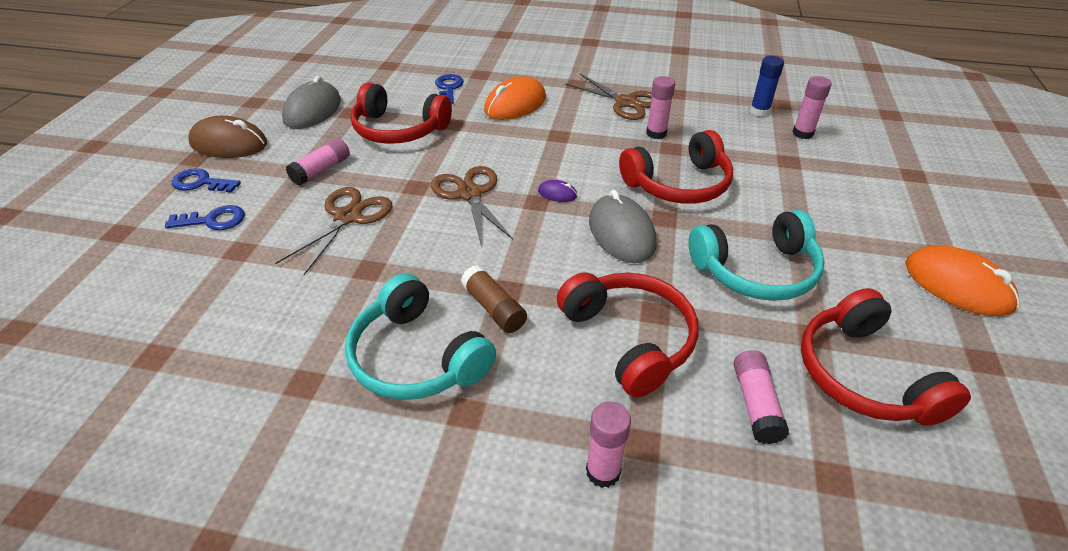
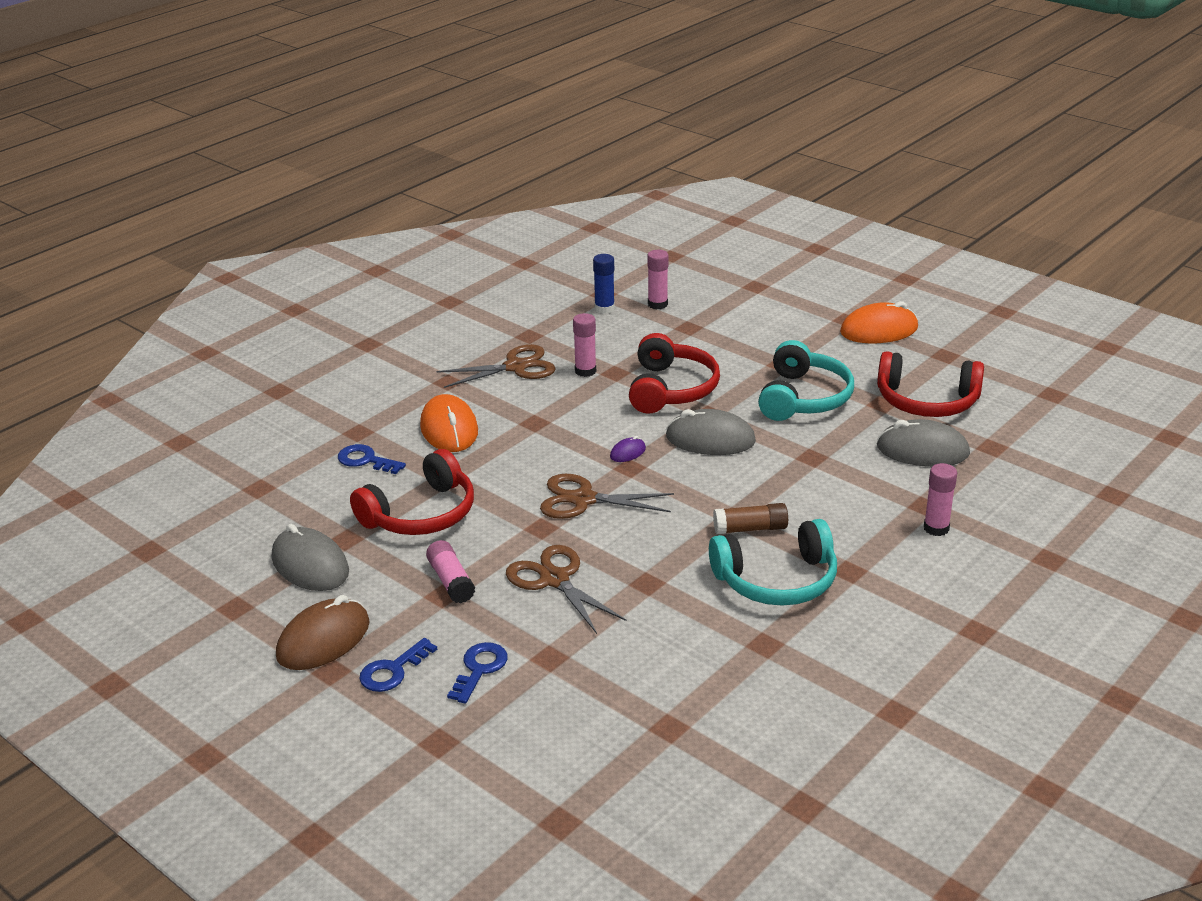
camera: 60 degrees left, 10 degrees down
(629, 339) = (830, 477): red headphones -> none
(755, 404) = (922, 450): pink glue stick -> grey mouse

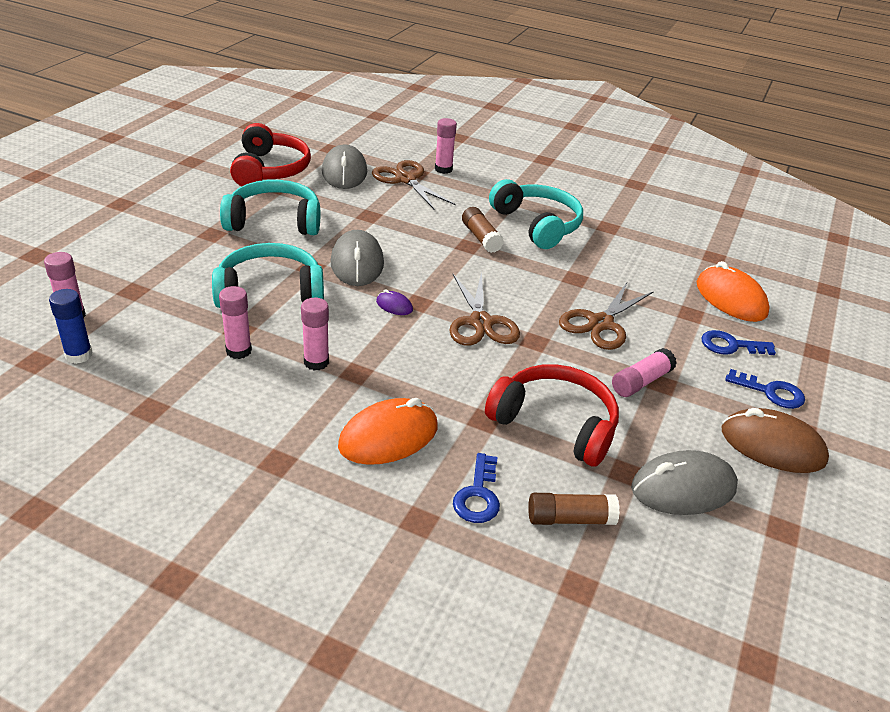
camera: 110 degrees left, 5 degrees up
(310, 565) = (683, 488): grey mouse -> grey mouse turned 45 degrees clockwise
(317, 498) = (570, 519): none -> brown glue stick
(516, 367) = (234, 407): brown scissors -> brown scissors (406, 179)
(556, 405) = (316, 362): none -> pink glue stick
(671, 389) = (270, 291): red headphones -> turquoise headphones
(879, 330) = (145, 188): orange mouse -> orange mouse (730, 299)

